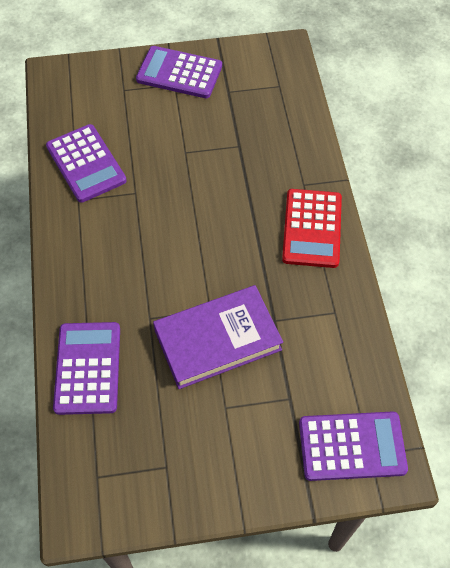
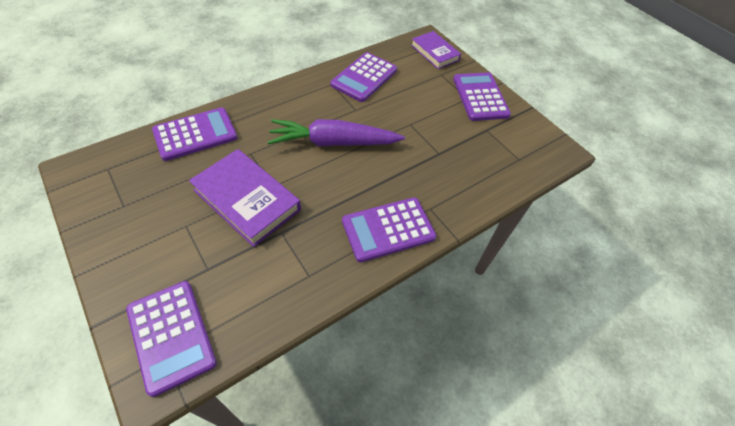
camera: 60 degrees right, 5 degrees down
(83, 78) = (435, 53): none -> purple book
(175, 232) = (333, 142): none -> purple carrot
(312, 228) = (388, 229): red calculator -> purple calculator

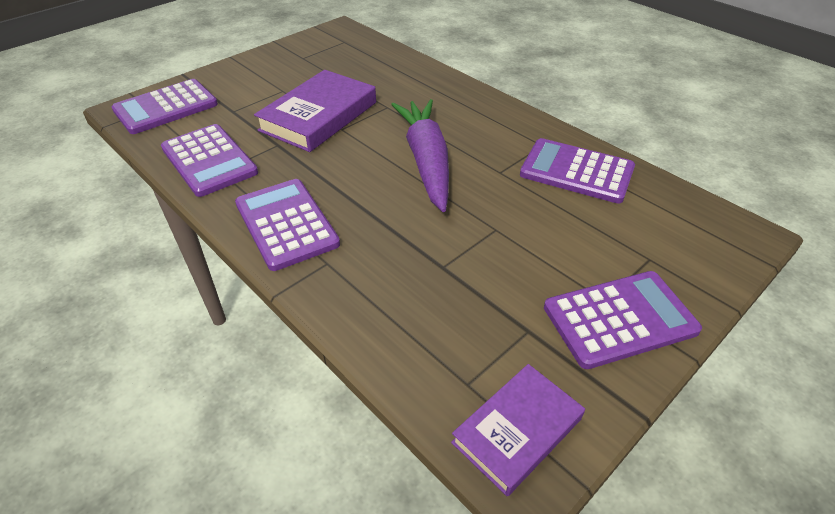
camera: 85 degrees right, 10 degrees down
(195, 134) = (403, 71): purple calculator -> purple calculator (209, 160)
(435, 53) = (709, 246): purple book -> purple book (517, 431)

